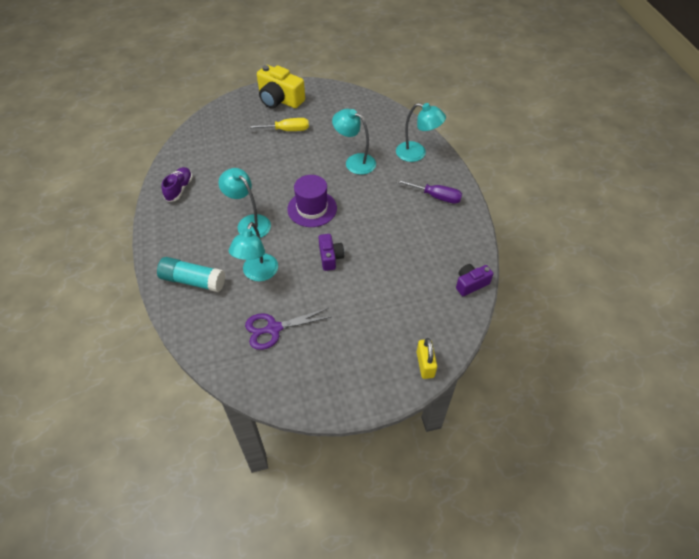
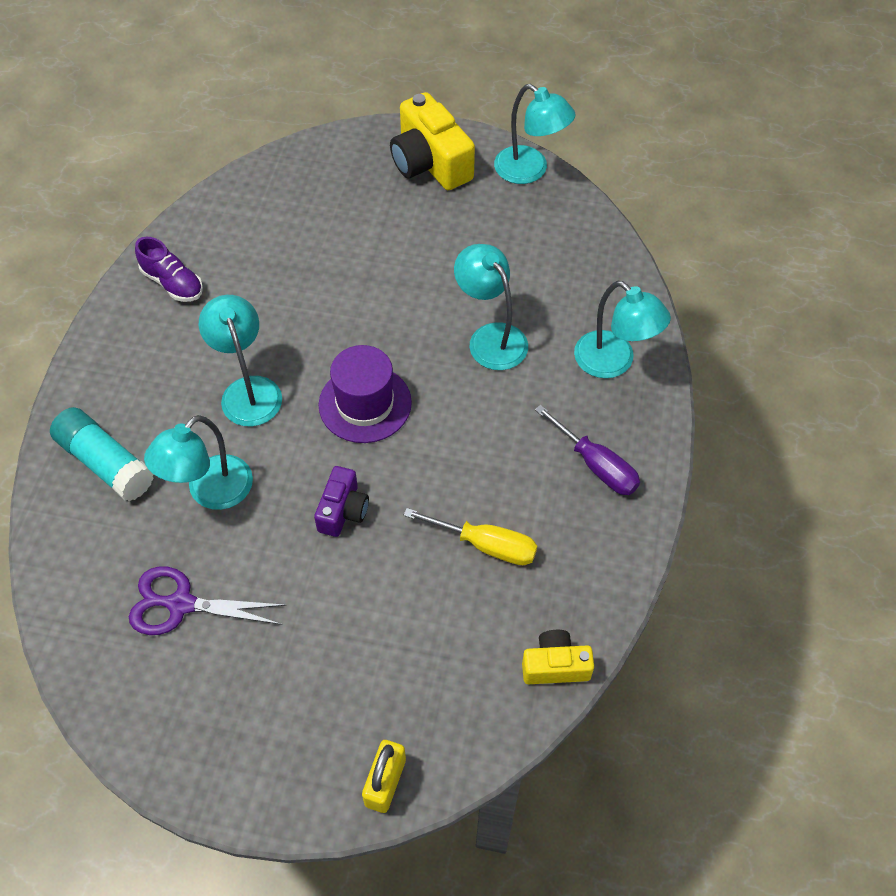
camera: 25 degrees right, 5 degrees up
(179, 189) = (172, 283): purple shoe -> purple shoe turned 90 degrees clockwise
(286, 130) = (408, 230): yellow screwdriver -> yellow screwdriver (486, 545)
(329, 89) = (530, 171): none -> turquoise lamp
(471, 284) = (555, 665): purple camera -> yellow camera

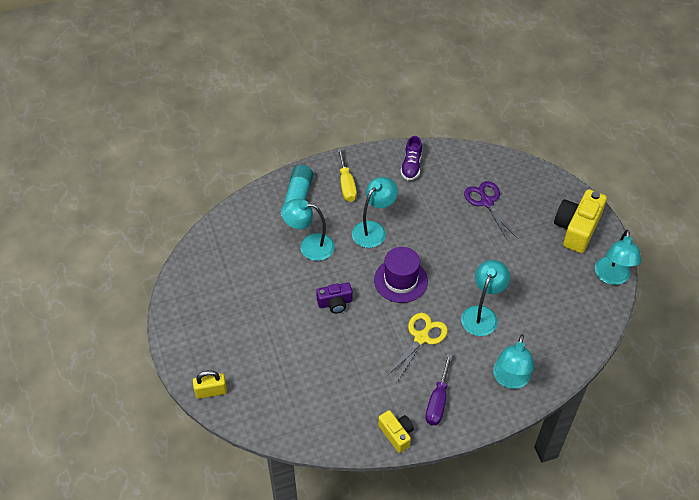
camera: 60 degrees right, 5 degrees down
(181, 604) = (247, 267): purple scissors -> purple scissors (487, 202)
(480, 430) = (421, 337): none -> yellow scissors
(486, 545) = (356, 373): yellow screwdriver -> yellow screwdriver (346, 184)
(555, 665) = (310, 435): yellow camera -> yellow camera (396, 434)

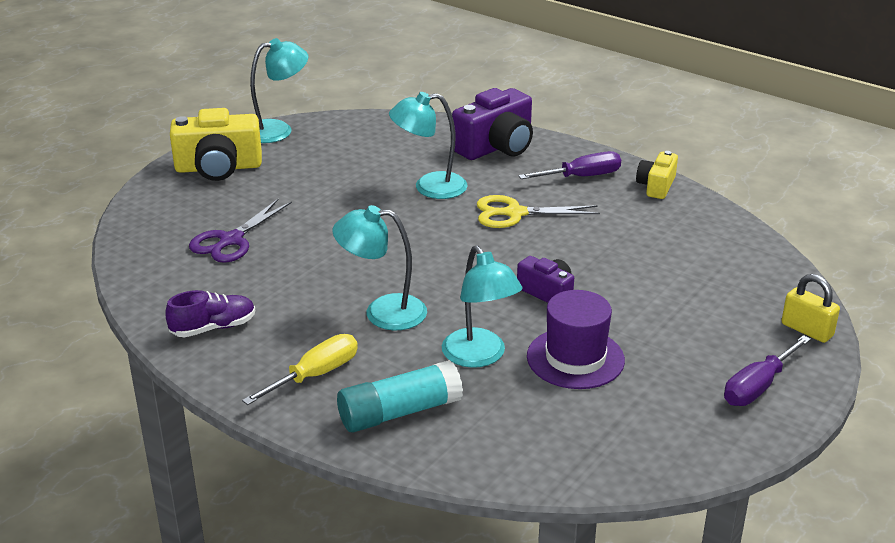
camera: 125 degrees left, 20 degrees down
(196, 335) = (758, 386): none -> purple screwdriver
(400, 280) = (447, 257): purple hat -> purple hat (575, 358)
(510, 380) = (496, 147): turquoise lamp -> purple camera

